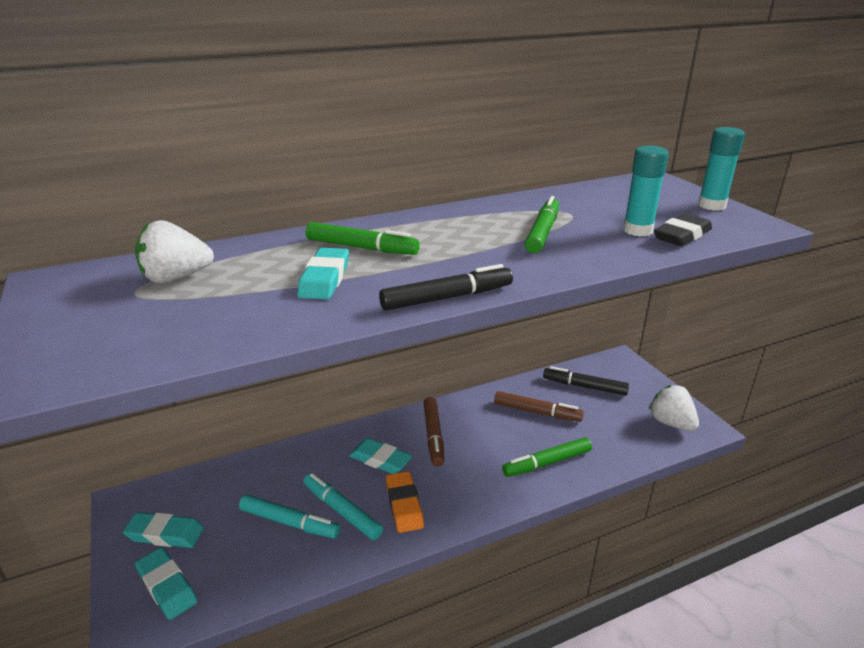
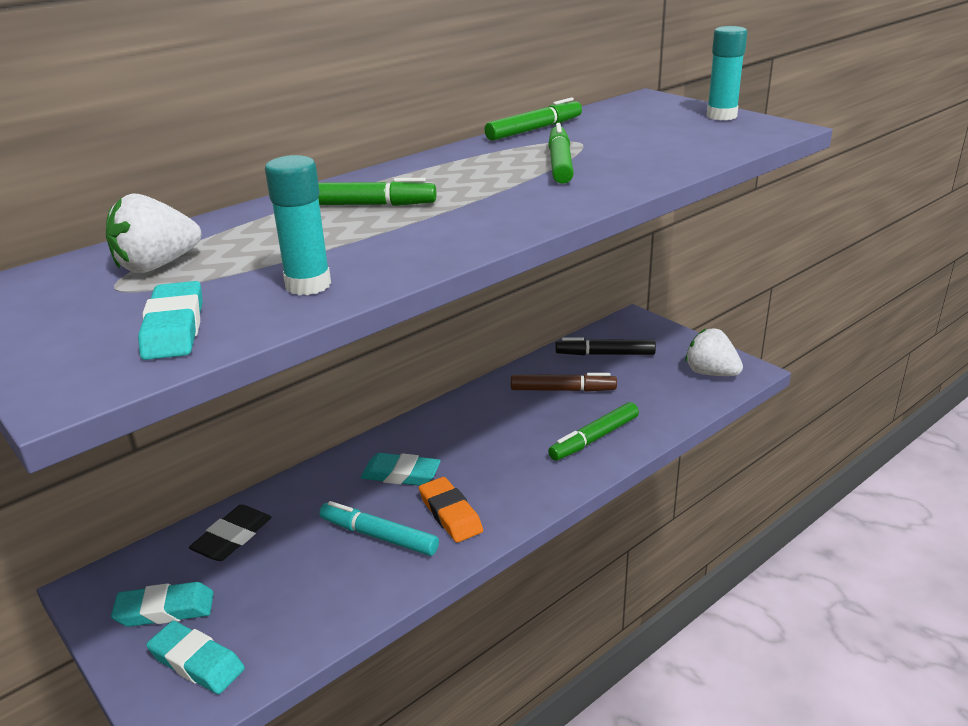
camera: 15 degrees left, 0 degrees up
(289, 523) = (320, 562): turquoise marker -> none
(324, 279) = (344, 240): turquoise eraser -> turquoise eraser (174, 328)
(433, 436) = (453, 437): brown marker -> none
(447, 298) = (497, 237): black marker -> none
(540, 196) = (534, 129): none -> green marker
(637, 230) = (659, 148): turquoise glue stick -> turquoise glue stick (308, 285)
(682, 235) = (707, 147): black eraser -> black eraser (232, 537)

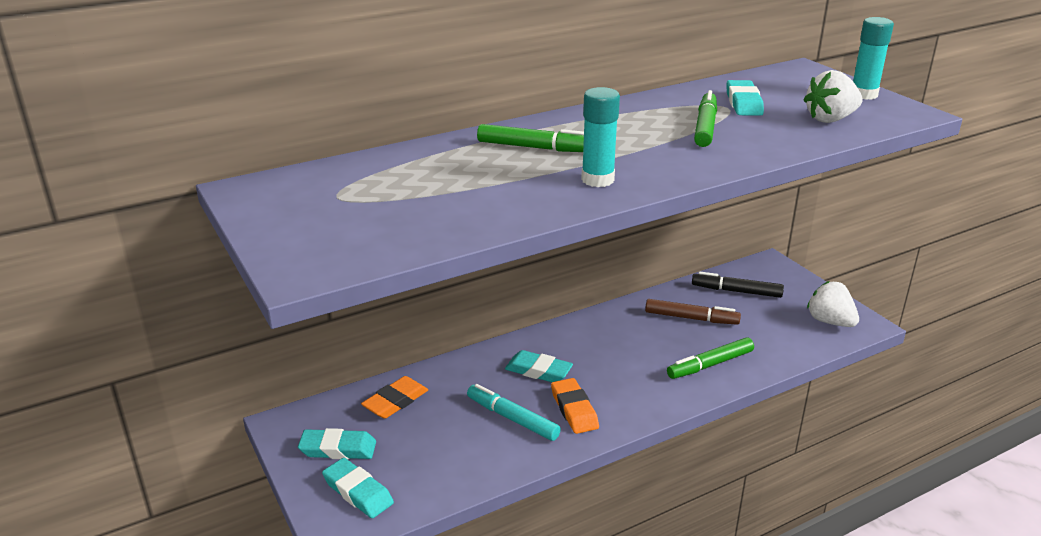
camera: 10 degrees right, 0 degrees up
(157, 266) = (369, 182): white strawberry -> white strawberry (830, 119)
(174, 328) = (378, 235): turquoise eraser -> turquoise eraser (743, 103)
(232, 537) = (395, 401): black eraser -> orange eraser
(308, 285) = (480, 213): turquoise glue stick -> turquoise glue stick (597, 180)
(534, 129) = (692, 91): green marker -> none

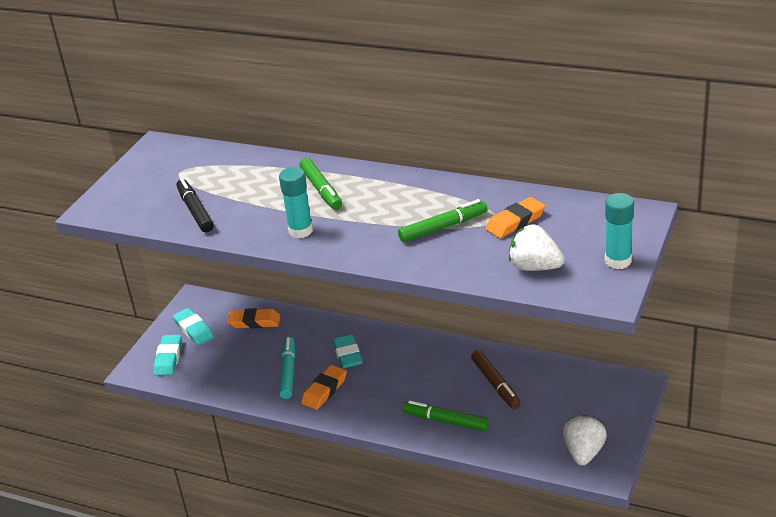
camera: 55 degrees right, 5 degrees up
(736, 291) = (565, 387): black marker -> black marker (195, 211)
(743, 103) = (515, 222): turquoise eraser -> orange eraser

